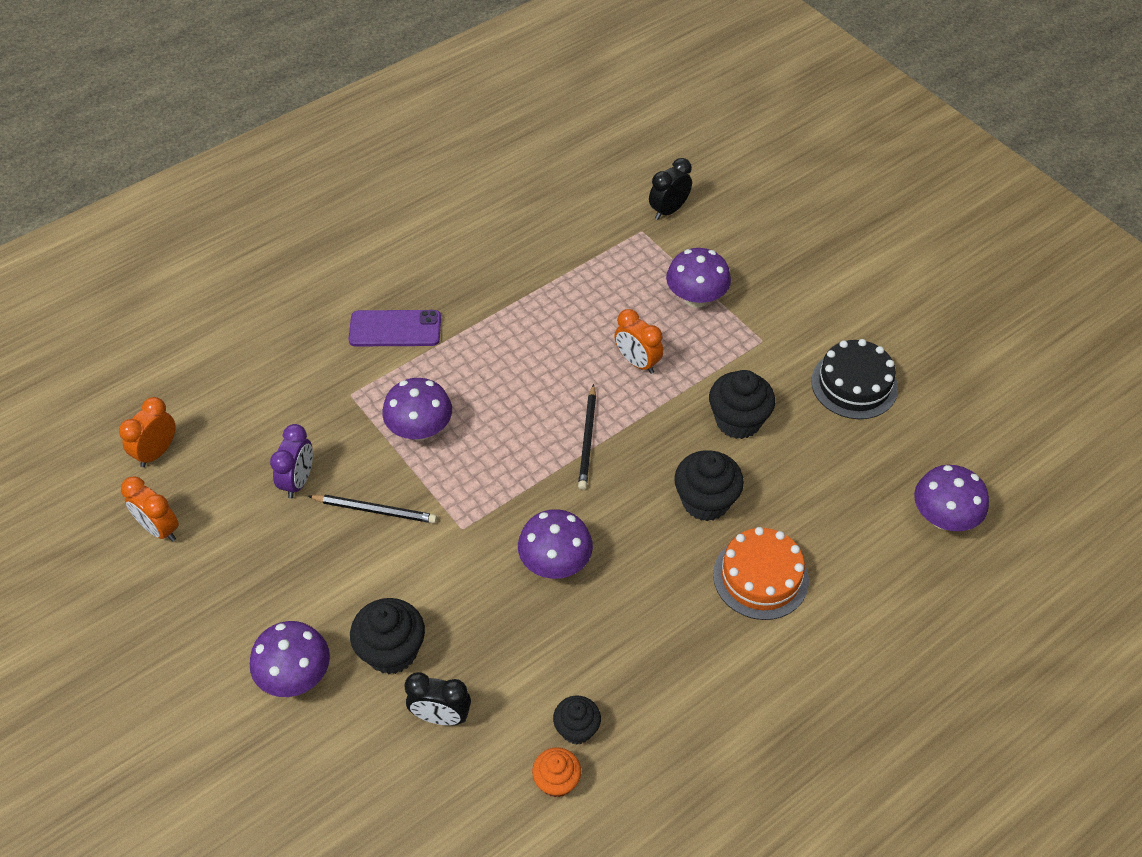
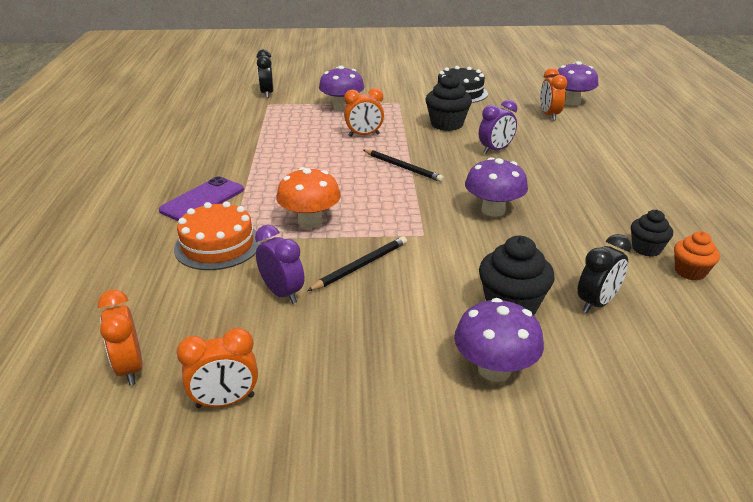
camera: 55 degrees left, 20 degrees down
(420, 429) = (310, 221): purple mushroom -> orange mushroom
(705, 501) = (495, 150): black cupcake -> purple clock
(760, 577) = (568, 153): orange cake -> orange cake (218, 245)
(868, 511) = (549, 115): none -> orange clock

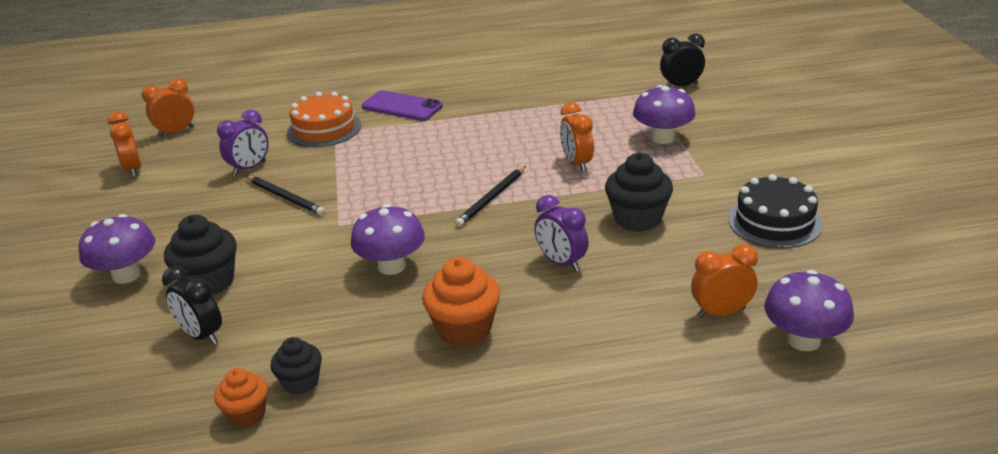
camera: 85 degrees right, 0 degrees up
(310, 221) = (365, 162): orange mushroom -> none
(572, 185) = (464, 329): none -> orange cupcake

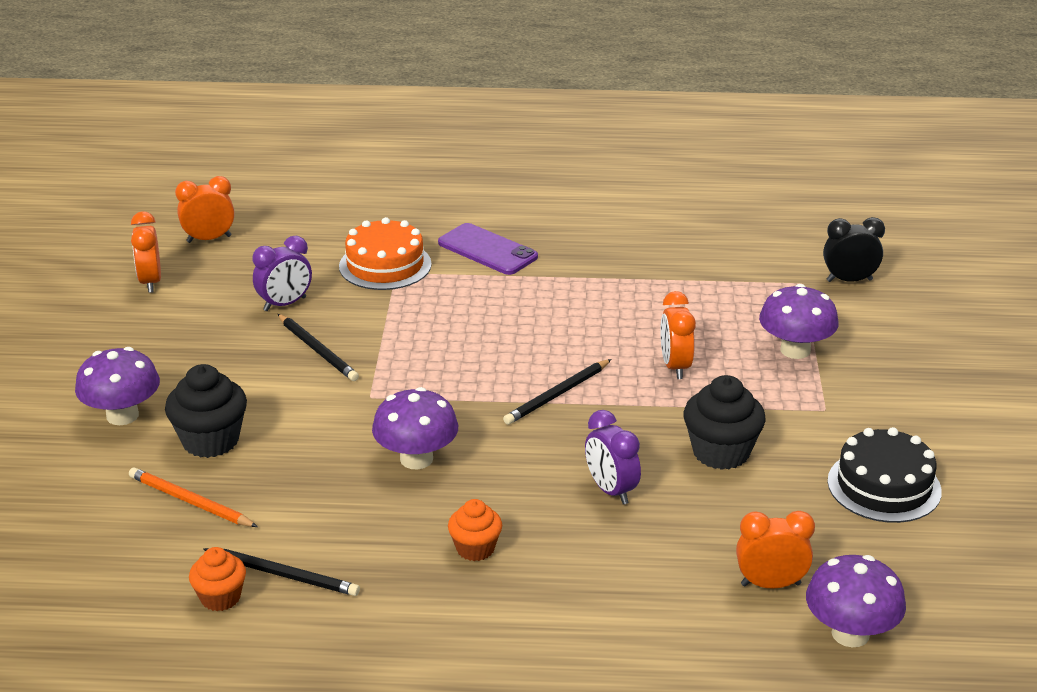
camera: 10 degrees right, 0 degrees up
(201, 335) = (190, 502): black clock -> orange pencil
(301, 382) = (284, 574): black cupcake -> black pencil
(464, 329) = (475, 548): orange cupcake -> orange cupcake, size x0.62

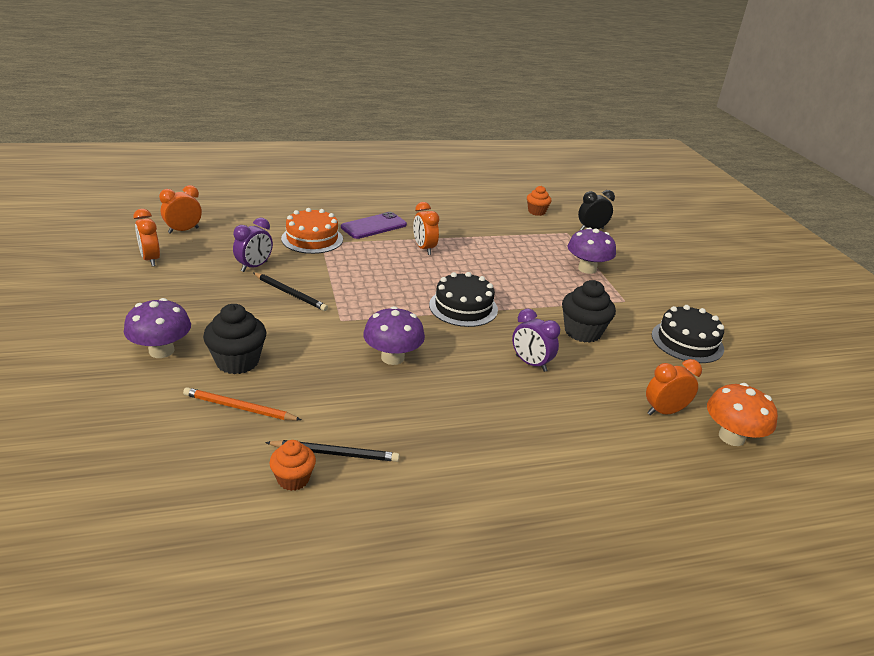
camera: 20 degrees left, 0 degrees up
(475, 548) = (464, 414): orange cupcake -> orange cupcake (536, 212)
(487, 250) = (373, 226): purple phone -> purple phone turned 60 degrees counterclockwise
(557, 395) = (463, 307): black pencil -> black cake
(675, 367) = (525, 284): orange clock -> orange clock (424, 249)
(850, 633) = (731, 437): purple mushroom -> orange mushroom

